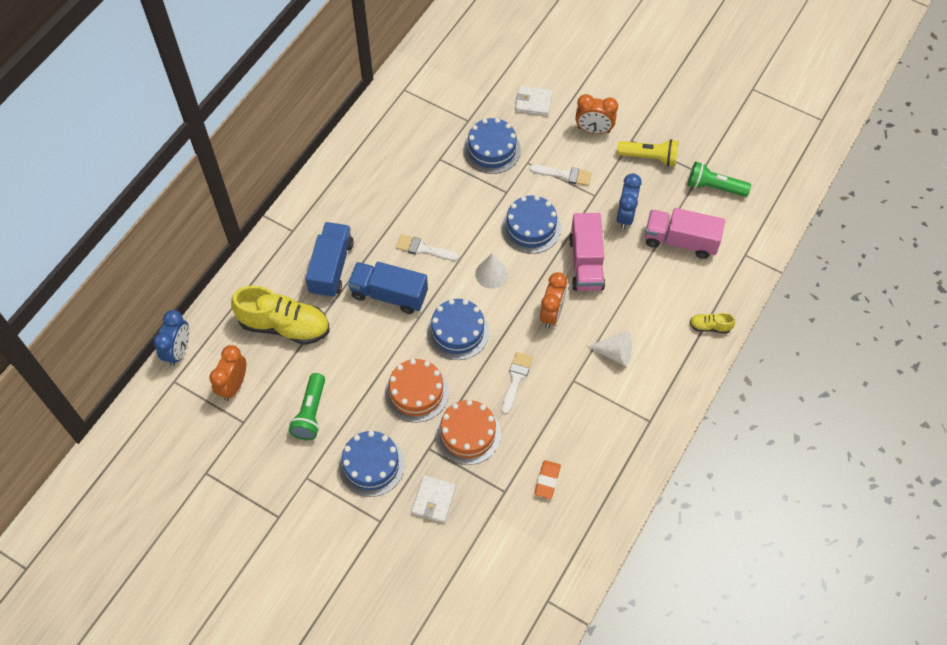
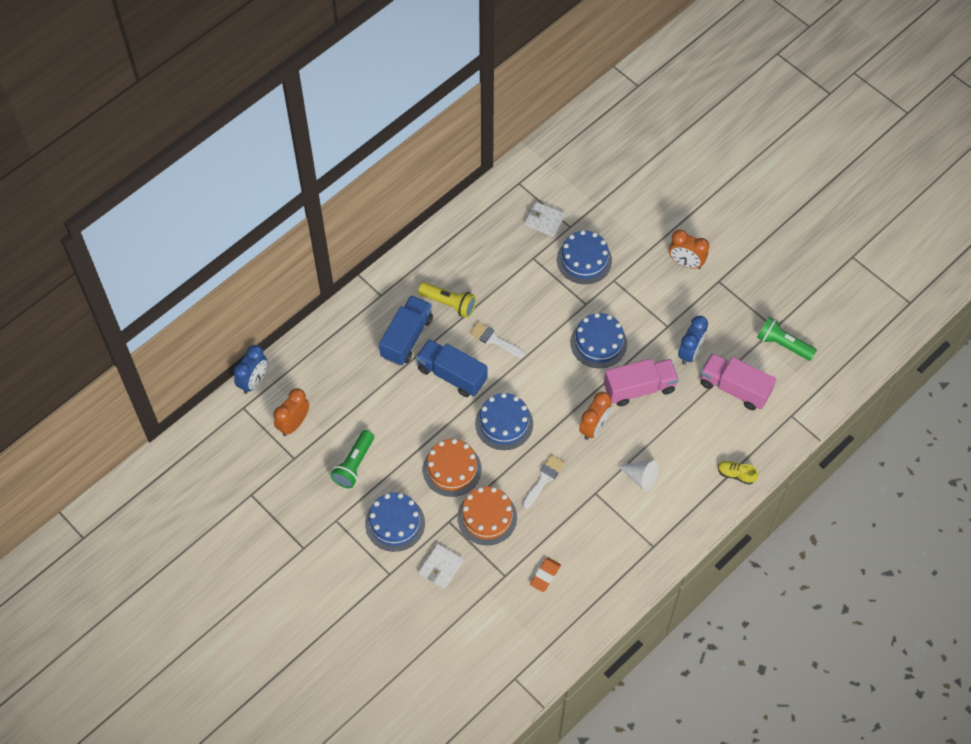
camera: 15 degrees right, 0 degrees up
(284, 326) = (351, 381): yellow shoe -> none
(491, 274) = (549, 377): white cone -> none
(533, 102) = (636, 223): white wallet -> white wallet (544, 220)
(564, 175) = (645, 300): white brush -> none
(586, 263) = (639, 388): pink truck -> pink truck turned 120 degrees counterclockwise
(649, 157) = (730, 301): yellow flashlight -> yellow flashlight (449, 303)

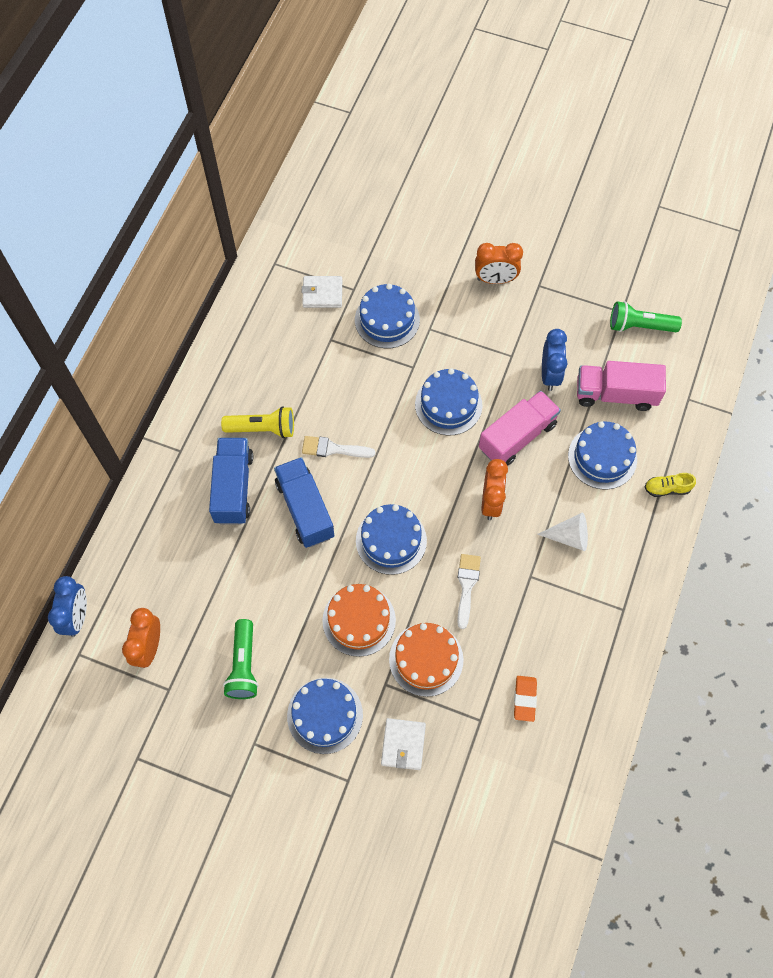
camera: 25 degrees left, 5 degrees up
(452, 375) = (305, 509): blue truck -> blue truck turned 60 degrees clockwise
(697, 431) = (602, 457): none -> blue cake

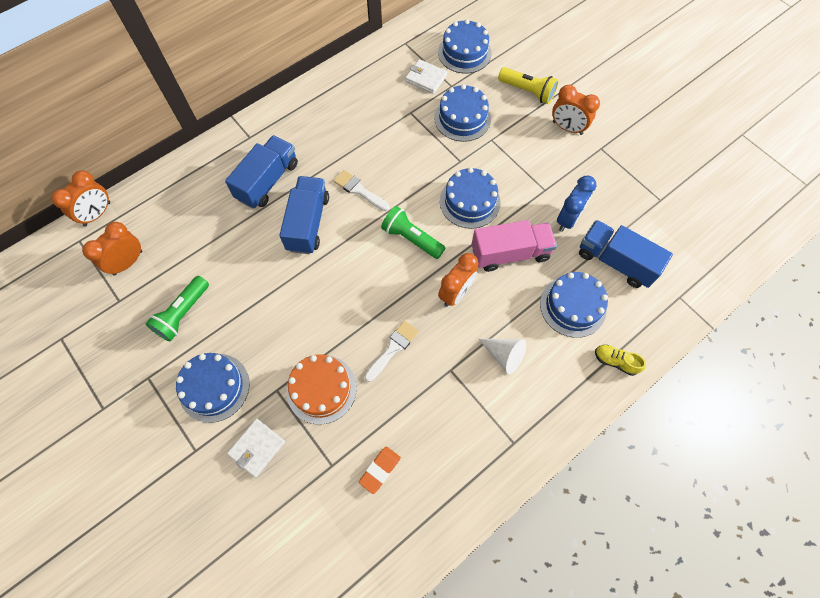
camera: 30 degrees right, 0 degrees up
(77, 617) = (97, 214): blue clock -> orange clock
(262, 428) = (317, 150): yellow flashlight -> yellow flashlight (527, 91)
(359, 620) = (290, 328): orange cake -> none
(391, 540) = (356, 280): blue cake -> blue cake (464, 53)
(615, 394) = (615, 261): pink truck -> blue truck
(640, 326) = (669, 218): green flashlight -> green flashlight (411, 239)

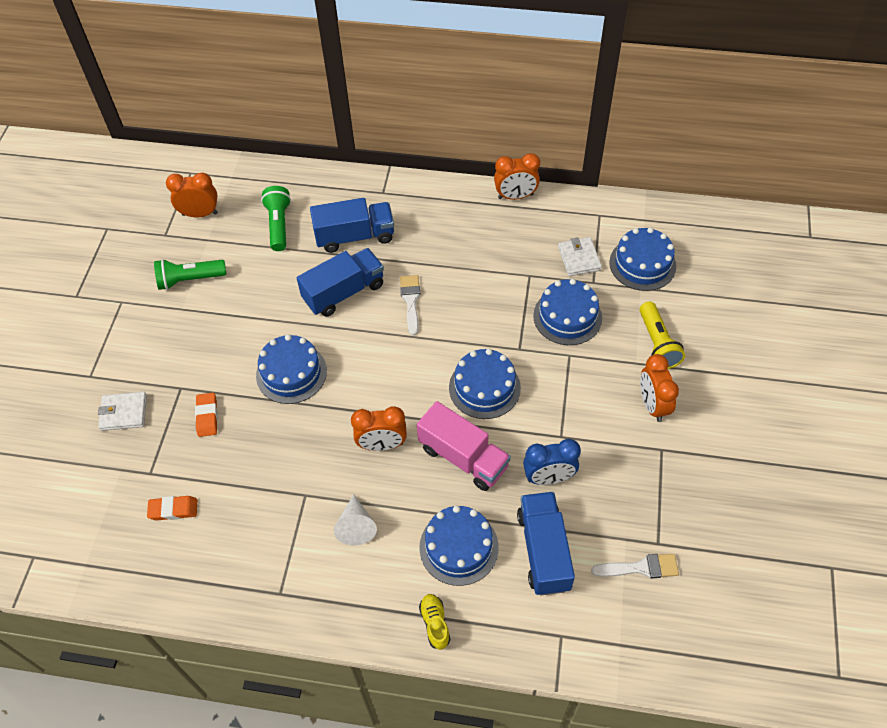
camera: 50 degrees right, 10 degrees down
(97, 214) = (221, 164): orange clock -> orange clock (515, 196)
(214, 387) = (148, 347): blue cake -> blue cake (291, 373)
(321, 389) = (207, 416): orange cake -> orange eraser
(393, 348) = (286, 438): white brush -> white brush (640, 568)
(411, 239) = (402, 373): green flashlight -> green flashlight (278, 225)

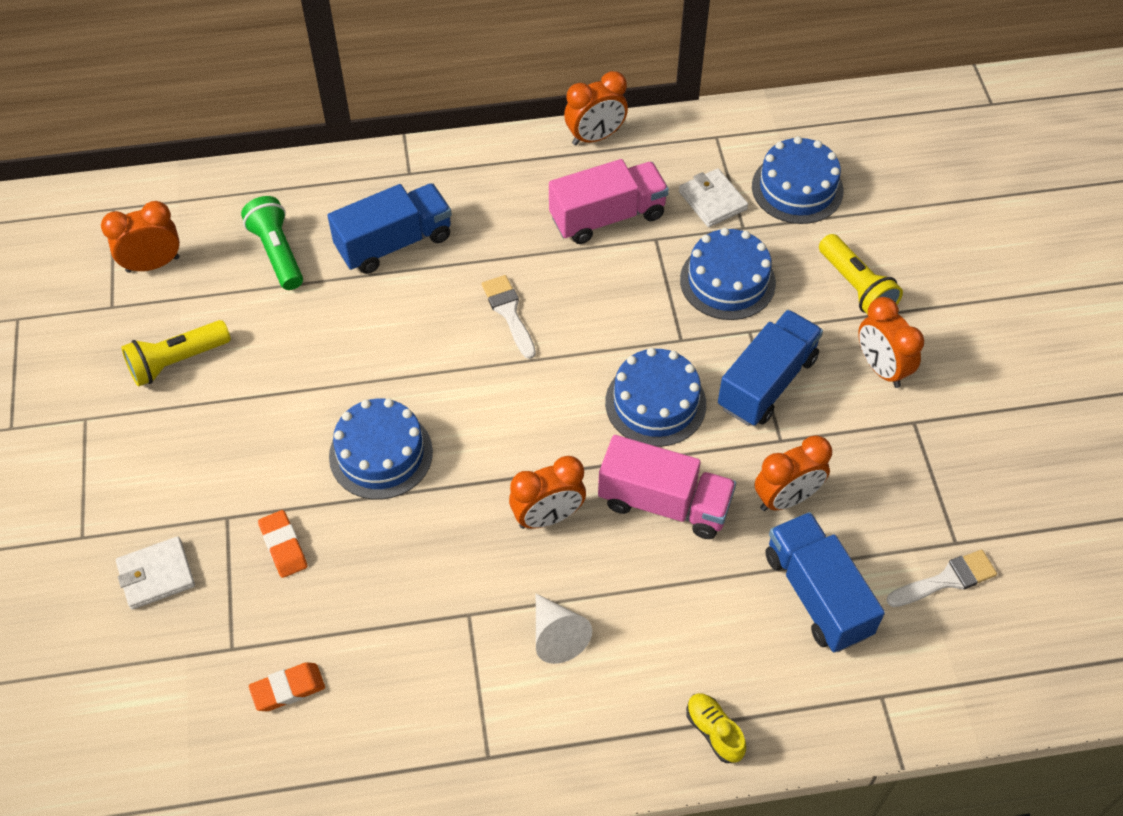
camera: 20 degrees left, 0 degrees up
(190, 280) = (177, 361): green flashlight -> yellow flashlight
(344, 292) = (410, 324): blue truck -> blue truck (767, 382)
(459, 547) = (705, 622): blue cake -> none
(502, 252) = (607, 217): none -> pink truck
(548, 478) = (786, 498): blue clock -> orange clock

